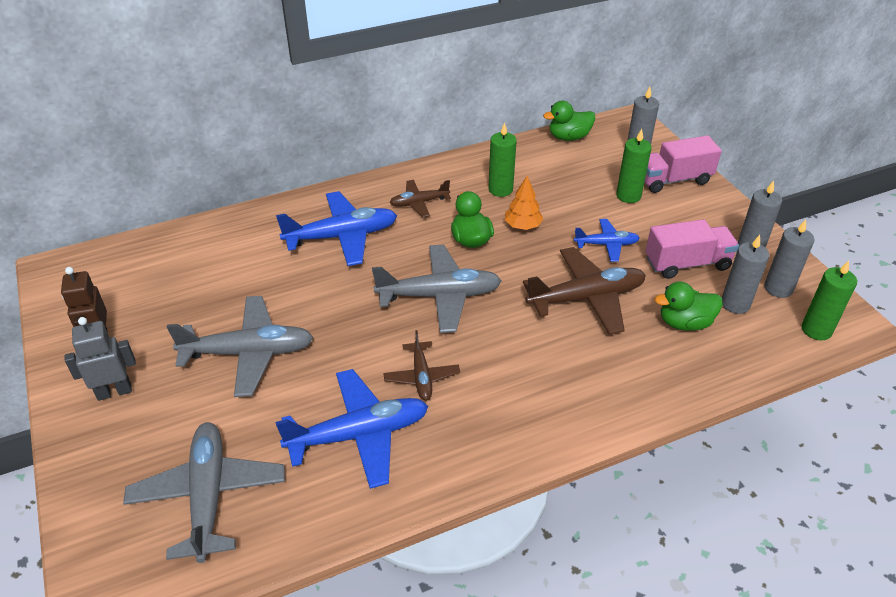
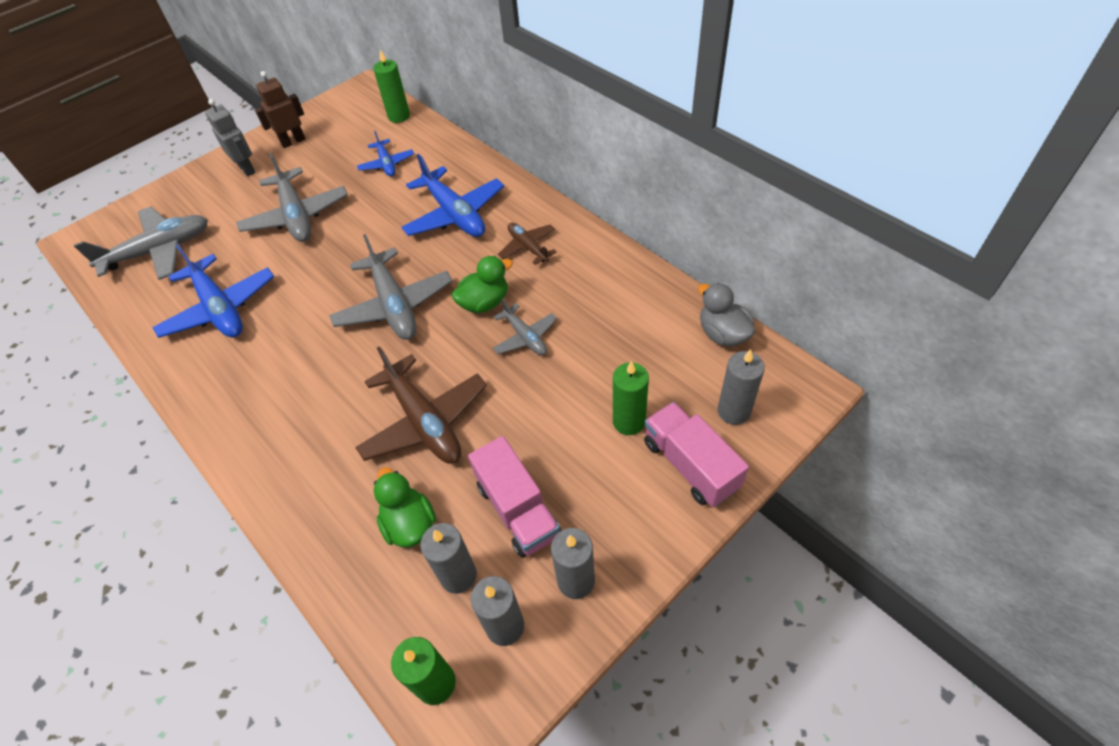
camera: 75 degrees right, 10 degrees up
(421, 376) = (288, 325): brown plane -> none
(500, 189) = (581, 301): green candle -> green candle (399, 116)
(522, 226) = (525, 337): orange tree -> grey plane
(569, 137) = (722, 334): green duck -> grey duck
(606, 244) = (522, 419): blue plane -> blue plane (387, 164)

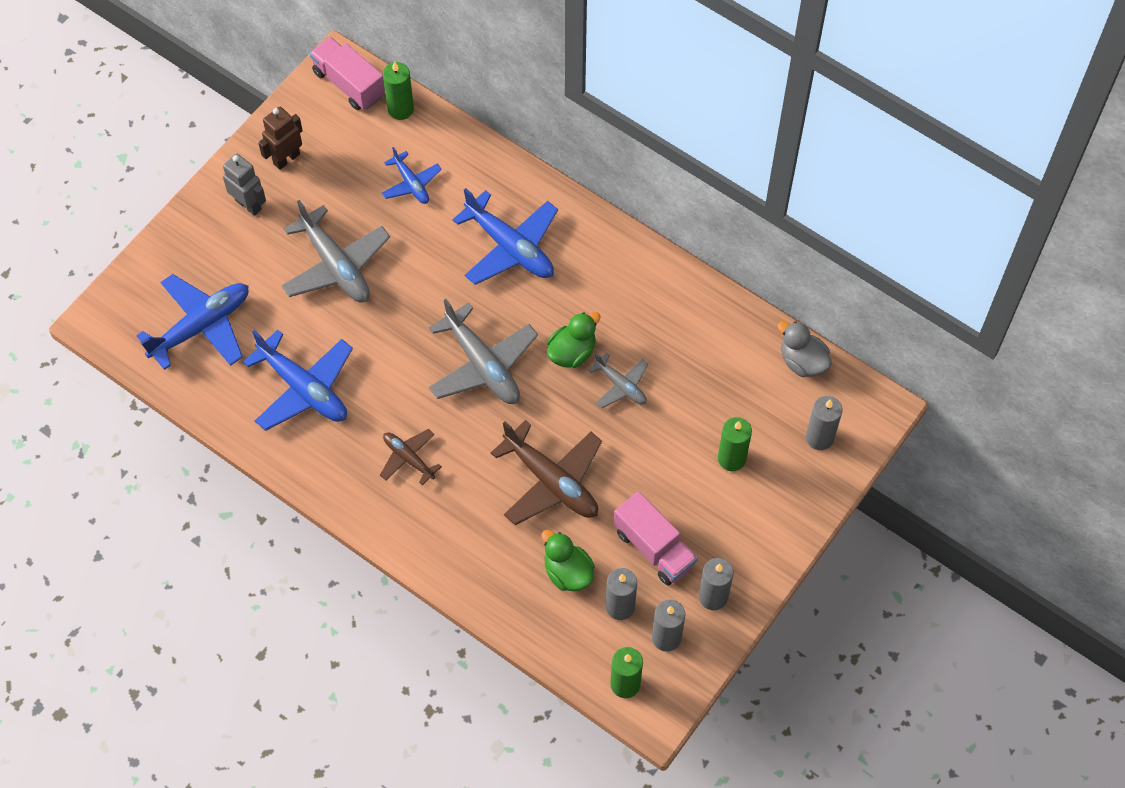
camera: 15 degrees left, 10 degrees up
(159, 251) = (201, 326): grey plane -> blue plane
(528, 247) = (598, 282): brown plane -> brown plane (408, 458)
(690, 465) = (789, 491): pink truck -> pink truck (349, 84)

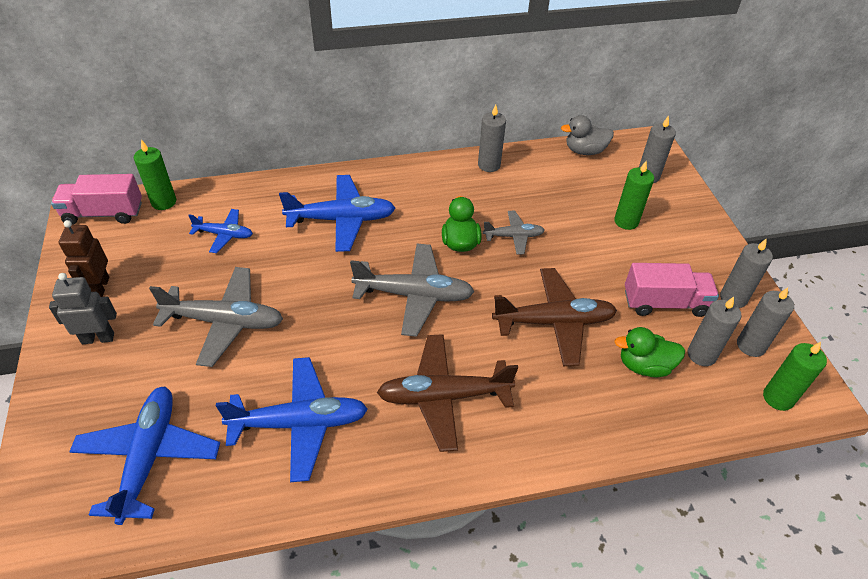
camera: 50 degrees left, 15 degrees down
(408, 458) = (443, 397): brown plane -> brown plane, size x1.80
(696, 299) = (489, 165): none -> grey candle

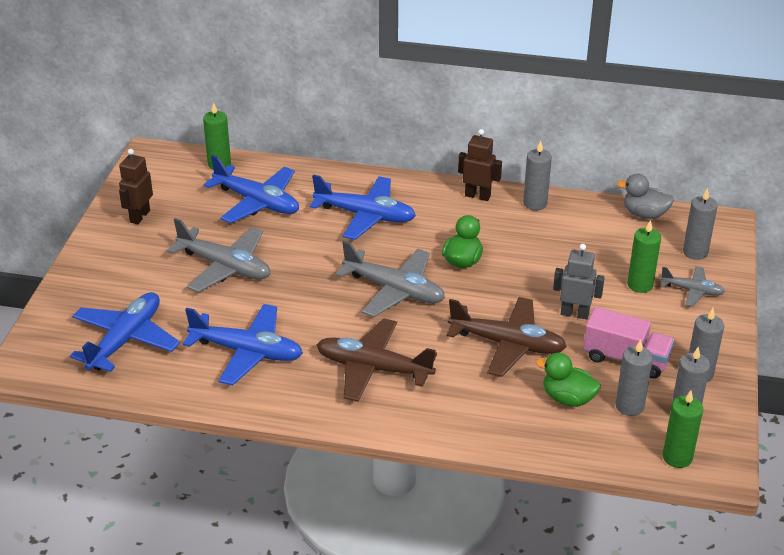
camera: 25 degrees right, 10 degrees down
(98, 338) = (123, 252): grey robot -> grey robot (574, 313)
(104, 213) = (166, 161): pink truck -> none
(224, 234) = (257, 202): blue plane -> blue plane, size x1.80
(434, 171) = (477, 196): none -> brown robot
(513, 236) = (517, 269): grey plane -> grey plane (692, 291)

